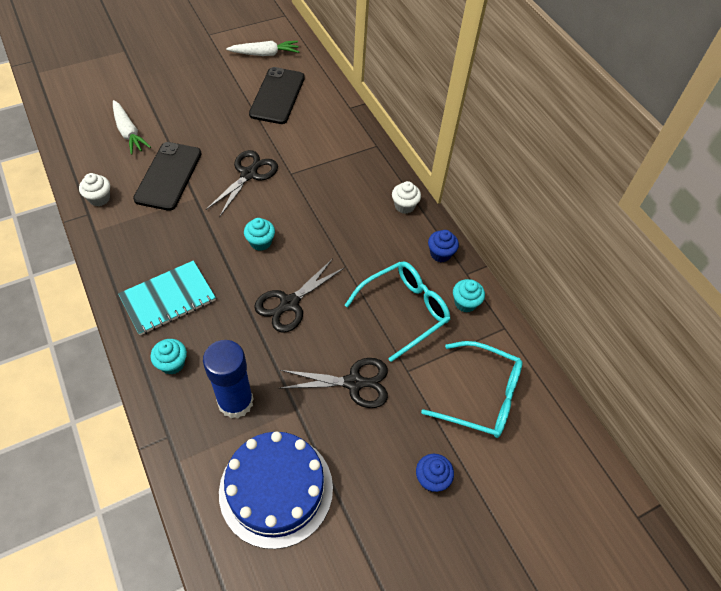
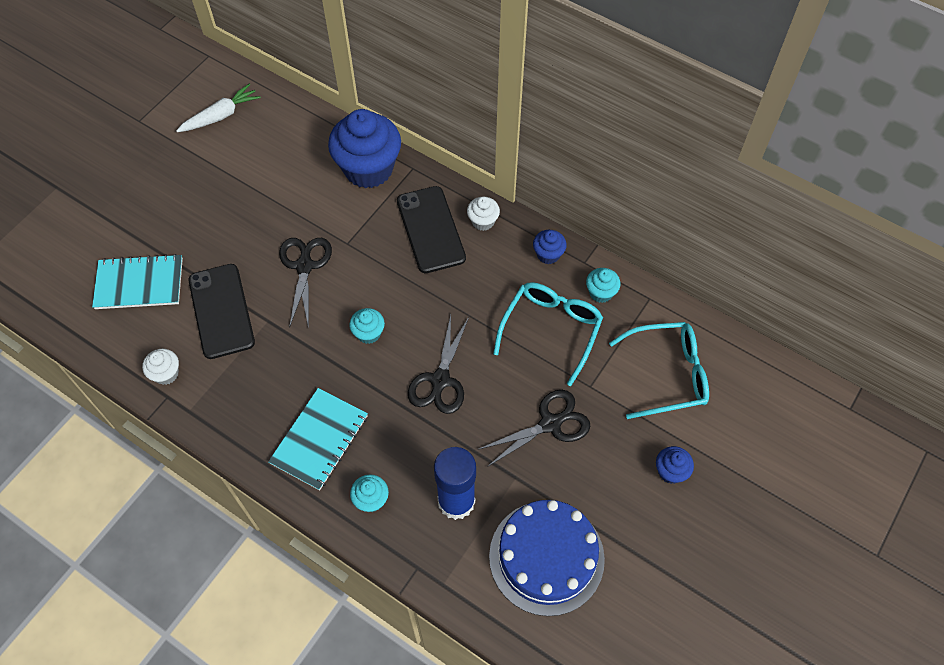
camera: 25 degrees left, 5 degrees up
(129, 132) = (139, 284): white carrot -> turquoise notebook
(277, 96) = (270, 160): black phone -> black phone (431, 229)
(343, 131) = (368, 168): none -> blue cupcake

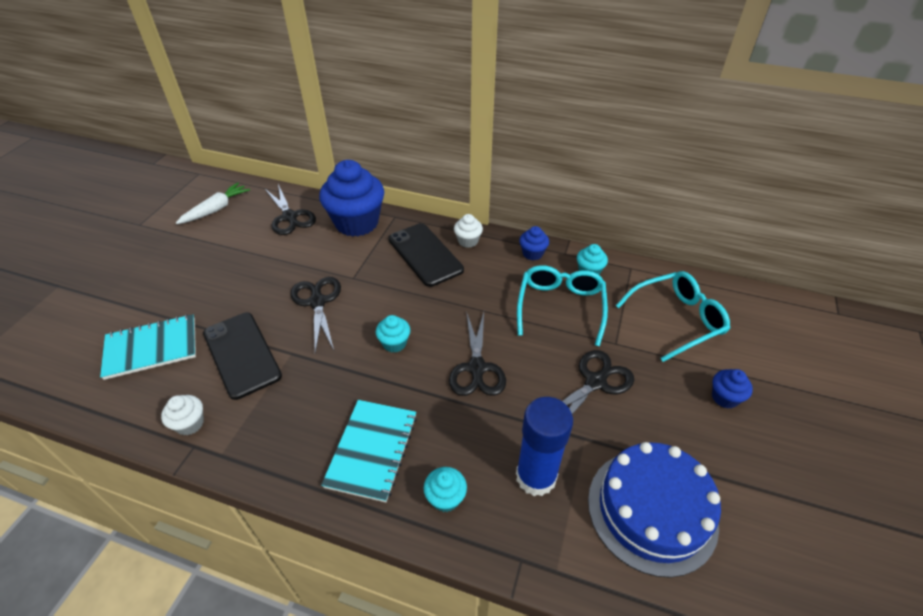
camera: 15 degrees left, 15 degrees down
(298, 144) = (290, 217): none -> black scissors

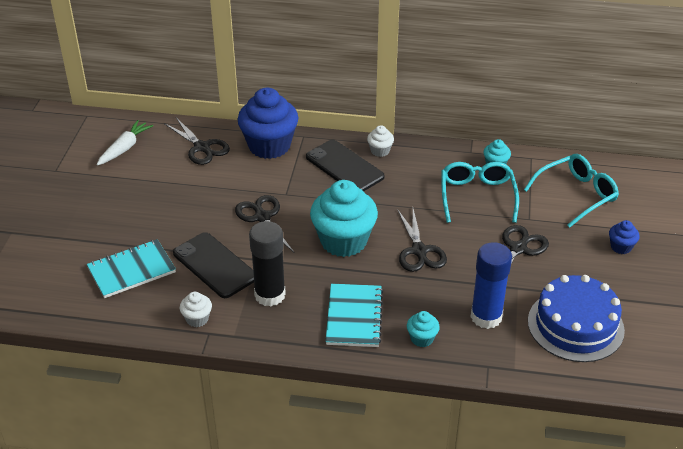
camera: 10 degrees left, 5 degrees down
(285, 403) = (270, 295): none -> black glue stick
(394, 343) = (343, 241): turquoise cupcake -> turquoise cupcake, size x2.24
(532, 253) = (442, 155): blue cupcake -> none

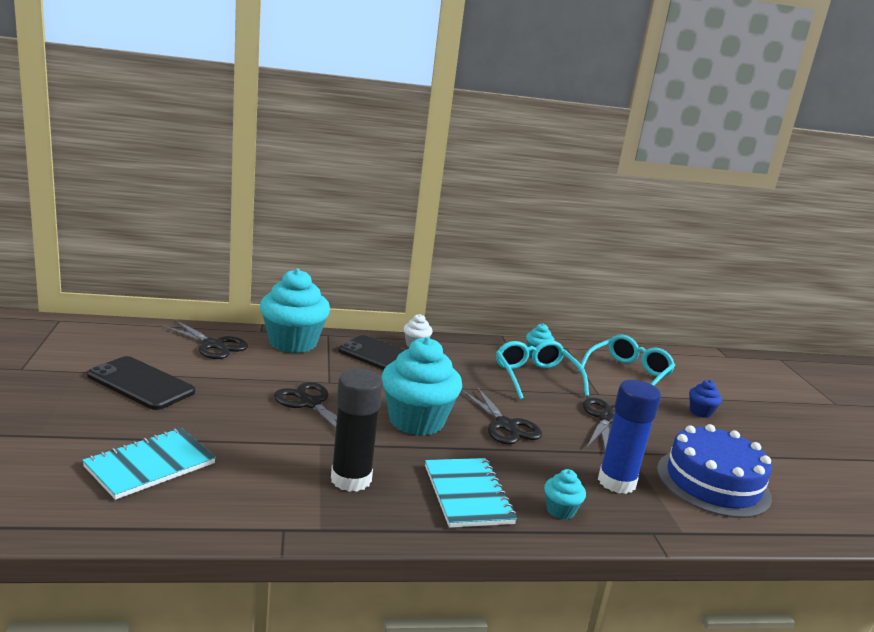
camera: 20 degrees left, 20 degrees down
(125, 148) = (115, 347): white carrot -> none
(197, 319) = (261, 514): white cupcake -> none
(215, 265) = (266, 453): black phone -> black phone (141, 383)
(269, 146) = (293, 343): blue cupcake -> turquoise cupcake

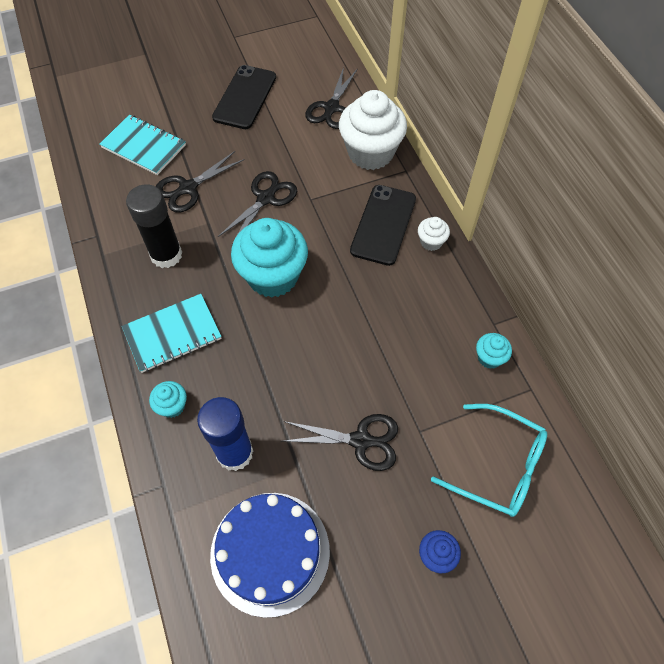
camera: 80 degrees right, 40 degrees up
(293, 343) = (370, 153): turquoise cupcake -> white cupcake
(505, 425) = (298, 347): black scissors -> black scissors (188, 188)
(536, 378) = (421, 363): turquoise glasses -> none

